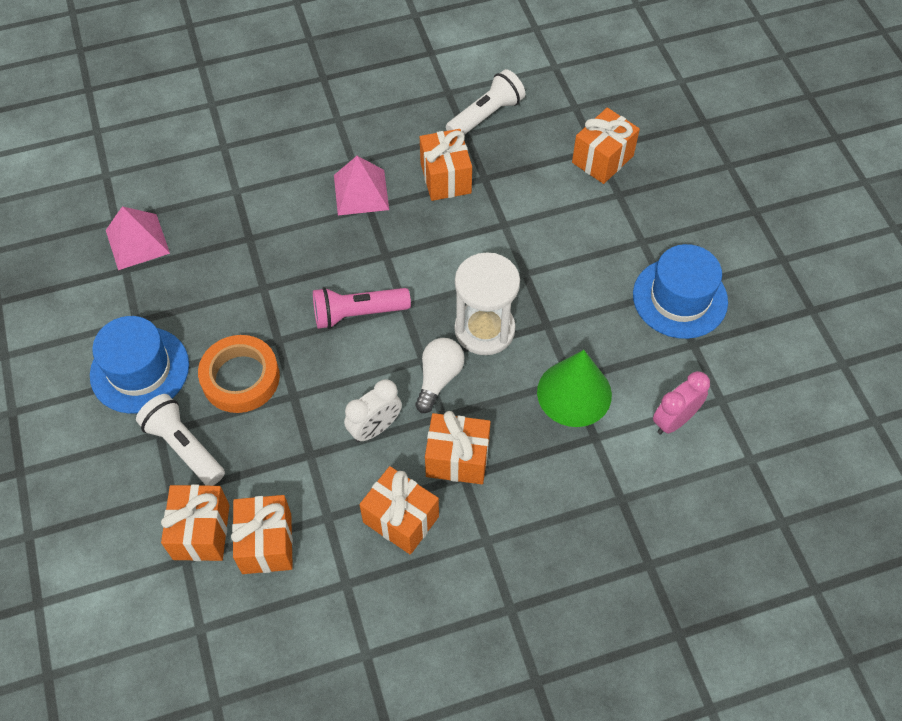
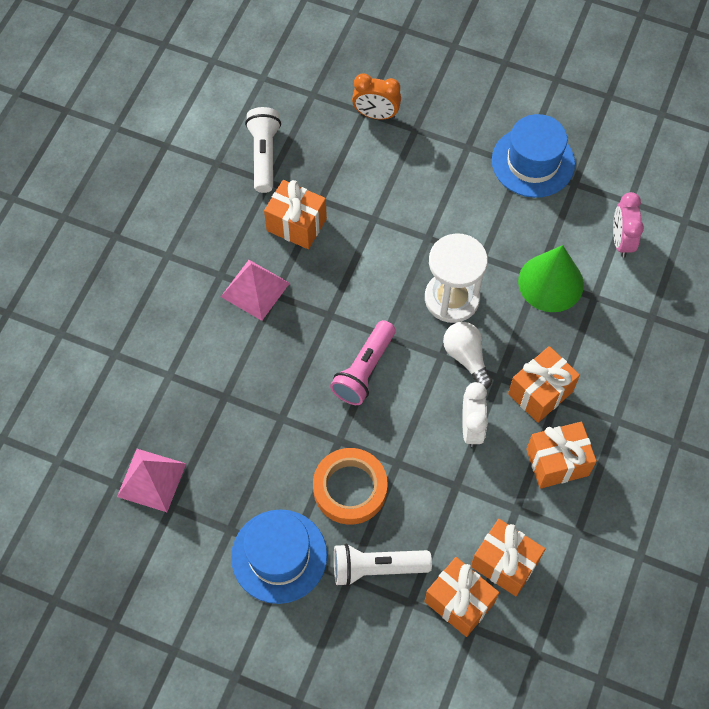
camera: 50 degrees left, 5 degrees up
(602, 159) = (376, 115): orange gift -> orange clock

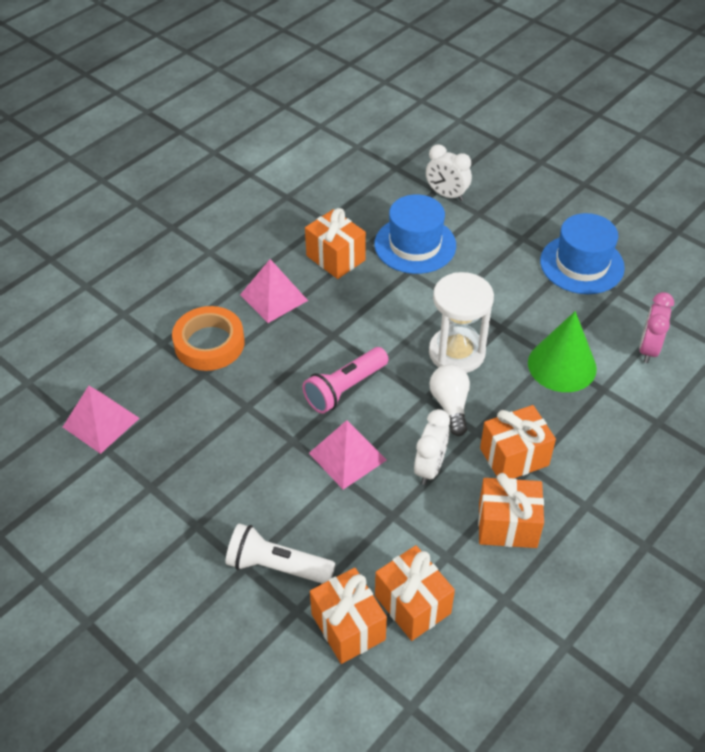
camera: 20 degrees right, 15 degrees down
(264, 155) = (331, 200): white flashlight -> none
(279, 556) = (186, 524): blue hat -> blue hat (415, 245)
(350, 488) = (284, 486): orange tape -> orange tape (209, 343)
(376, 115) = (446, 195): orange clock -> white clock
(394, 440) = (347, 456): none -> pink pyramid

